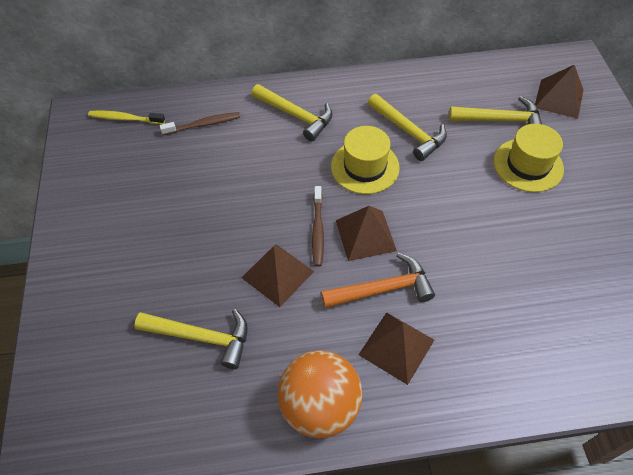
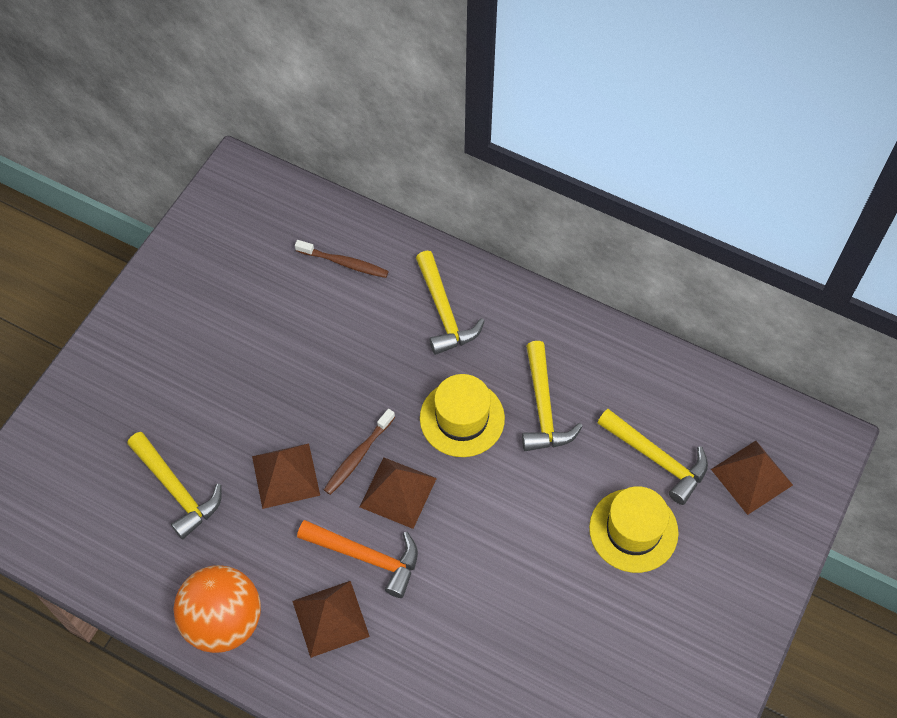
camera: 35 degrees right, 5 degrees up
(125, 119) = (275, 207): yellow toothbrush -> none

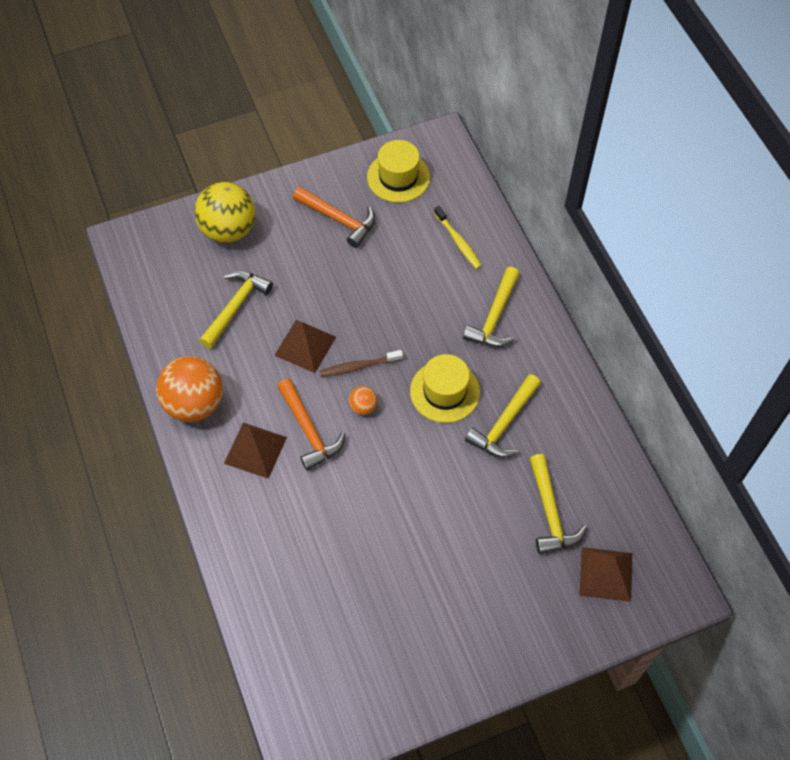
camera: 40 degrees right, 0 degrees up
(95, 415) = (228, 230): none -> yellow ball
(176, 489) = (235, 307): yellow hammer -> yellow hammer turned 150 degrees counterclockwise
(204, 323) = (338, 219): none -> orange hammer
(344, 263) = (458, 241): brown toothbrush -> yellow toothbrush
(398, 492) = (363, 406): brown pyramid -> orange ball
(633, 530) = (491, 545): yellow hat -> yellow hat (398, 177)

